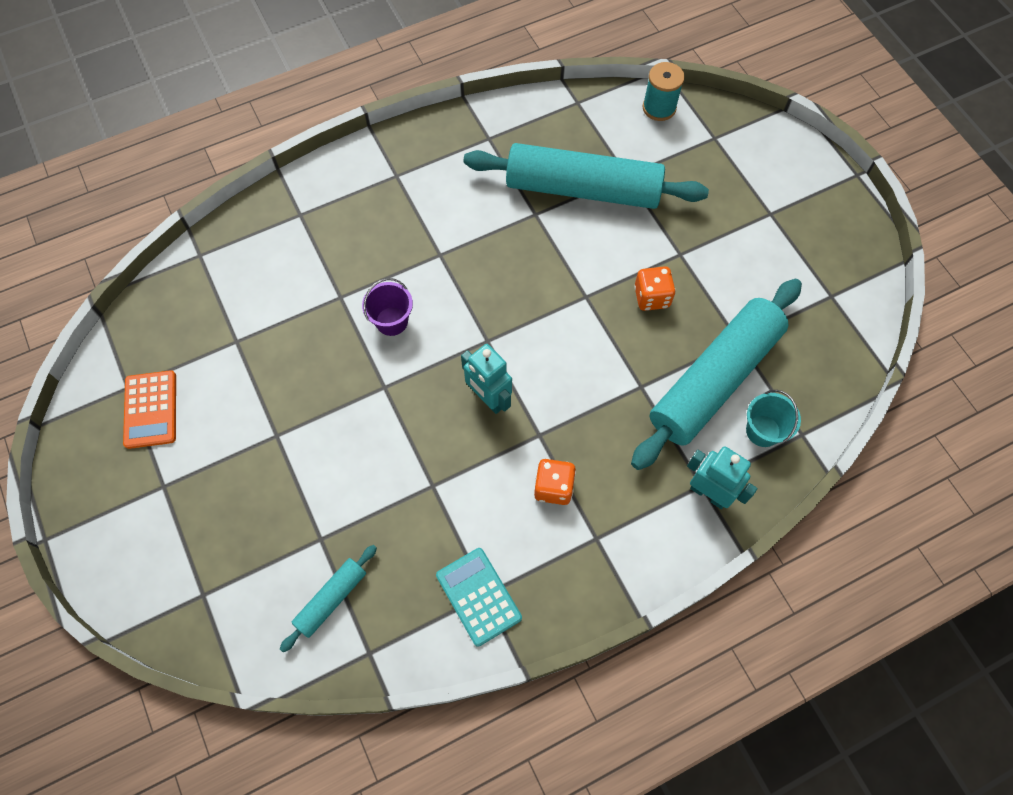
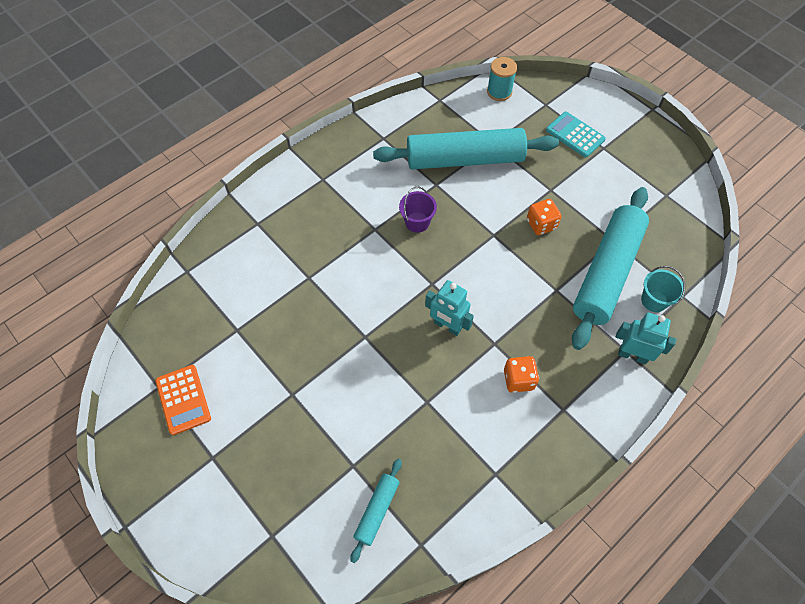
camera: 15 degrees left, 5 degrees down
(391, 321) = (354, 286): purple bucket -> purple bucket (417, 222)
(478, 596) = (490, 477): turquoise calculator -> turquoise calculator (575, 135)

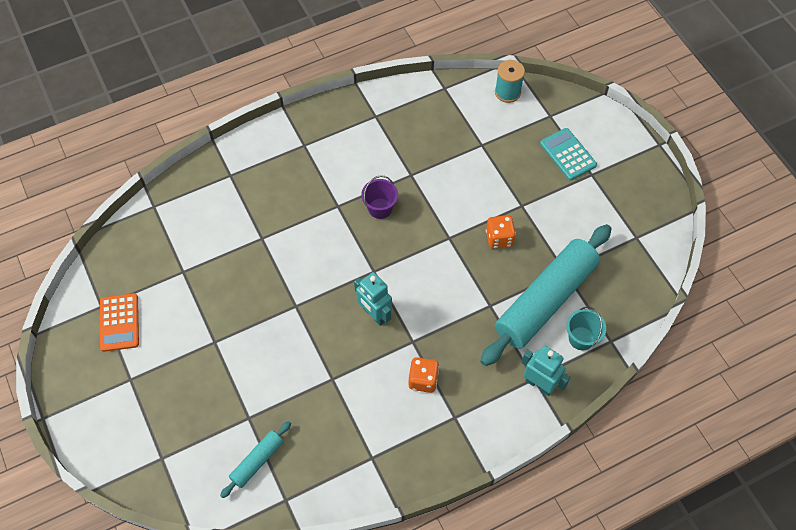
camera: 15 degrees right, 0 degrees up
(464, 159) = (448, 155): turquoise rolling pin -> none

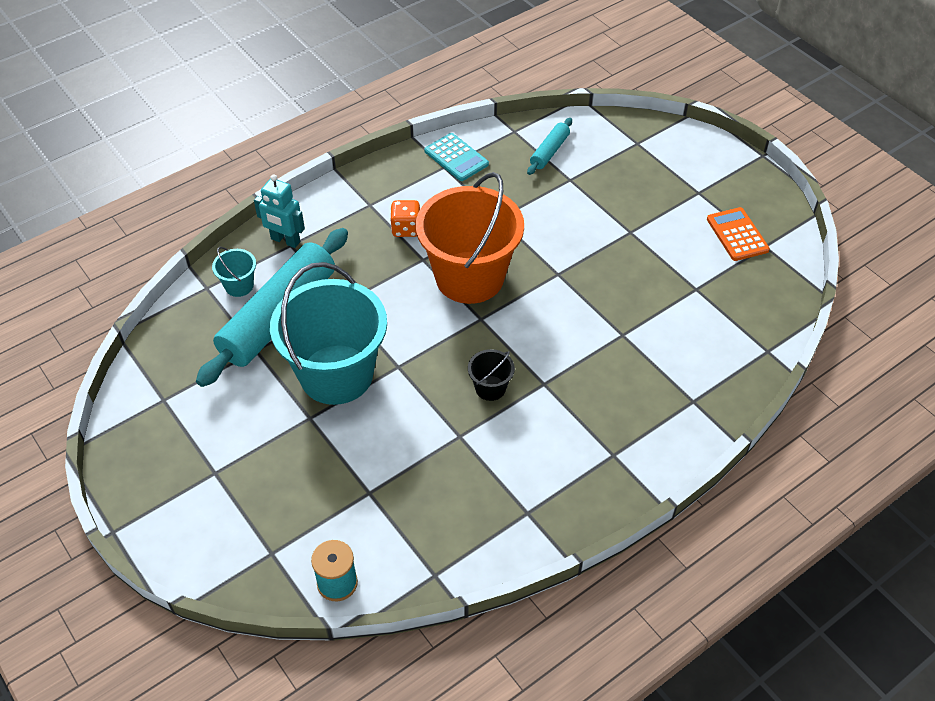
camera: 170 degrees right, 10 degrees down
(374, 314) = (469, 277): turquoise robot -> orange bucket
(380, 208) = (490, 388): purple bucket -> black bucket
(499, 238) = (336, 374): orange dice -> turquoise bucket
(568, 154) = (247, 496): turquoise calculator -> turquoise calculator (456, 158)

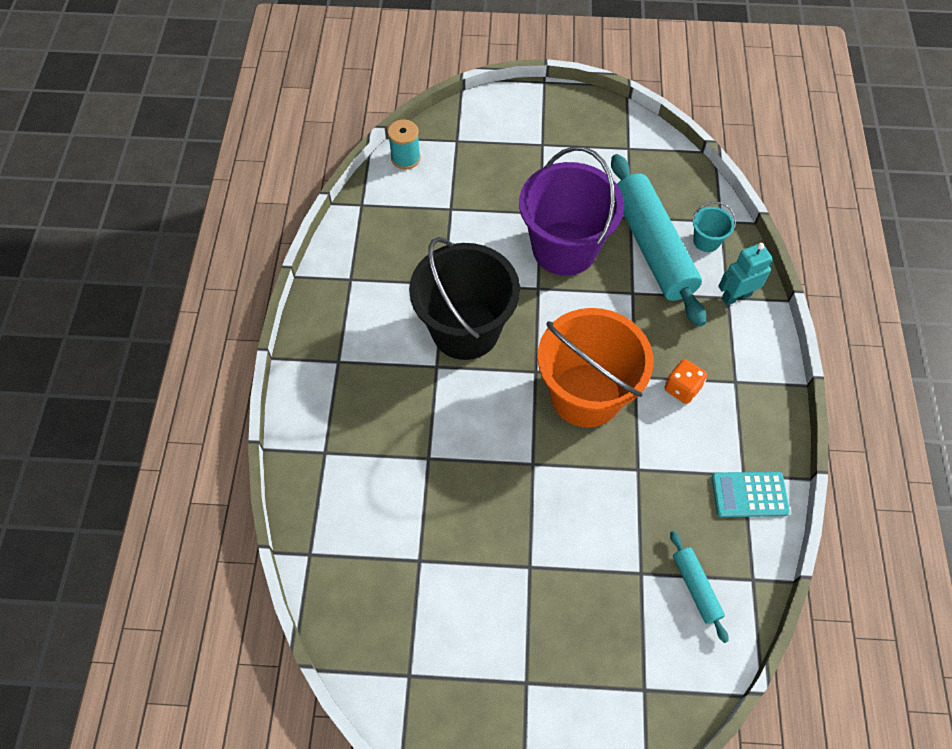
camera: 130 degrees right, 10 degrees up
(336, 374) = (564, 248): turquoise bucket -> purple bucket
(490, 388) = (465, 330): black bucket -> black bucket, size x2.42
(737, 234) = (444, 663): orange calculator -> none

